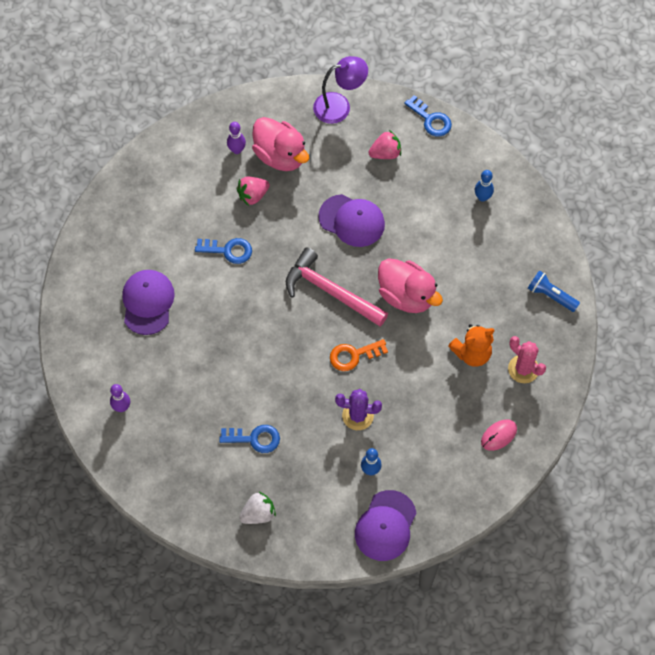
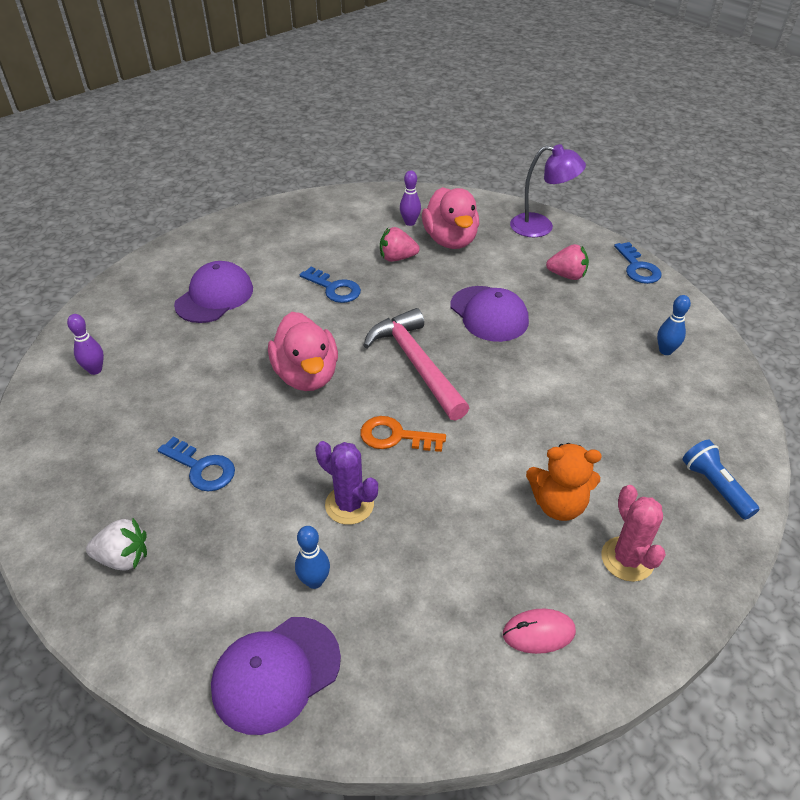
camera: 30 degrees right, 20 degrees down
(406, 296) = (507, 405): pink duck -> pink duck (306, 375)

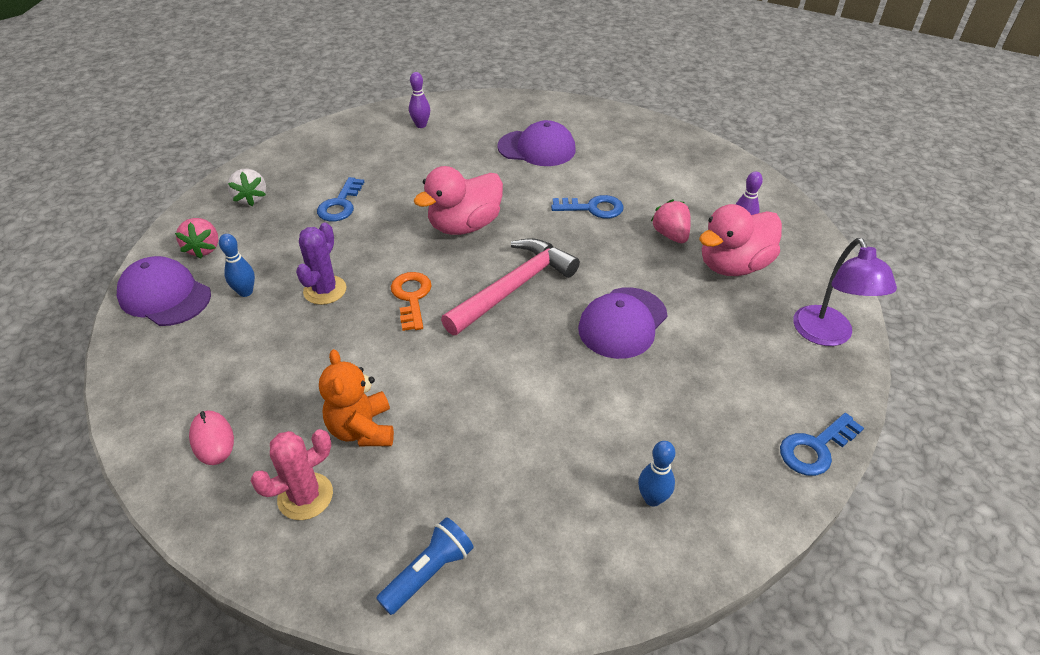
camera: 70 degrees right, 0 degrees up
(334, 288) = (592, 208): blue key -> blue key turned 105 degrees counterclockwise
(567, 275) = (742, 377): pink strawberry -> pink strawberry (204, 249)

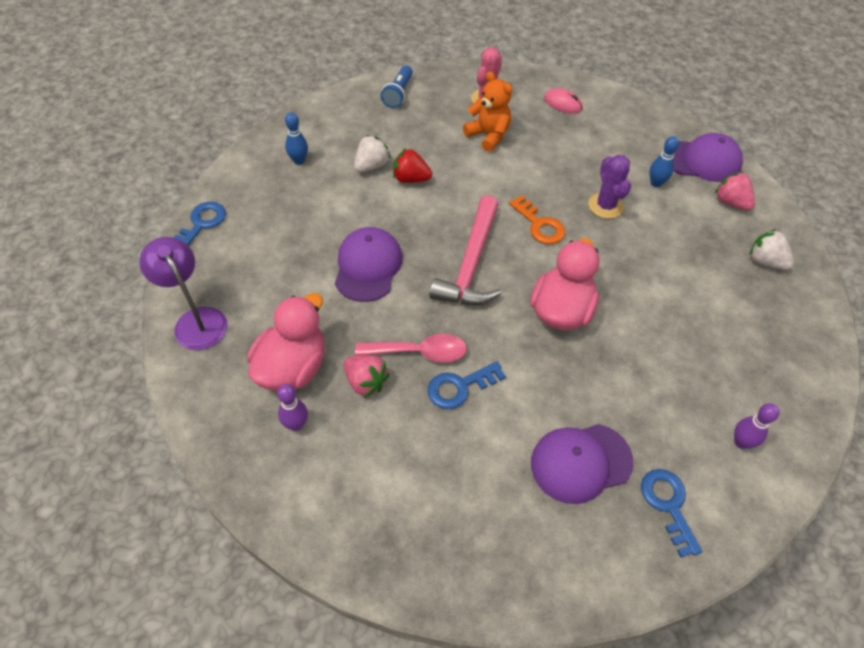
camera: 150 degrees right, 10 degrees up
(340, 204) = (687, 287): blue key -> blue key (668, 505)
(512, 406) = (410, 179): none -> red strawberry
(552, 447) = (371, 166): none -> white strawberry
(612, 239) = (419, 352): none -> pink spoon

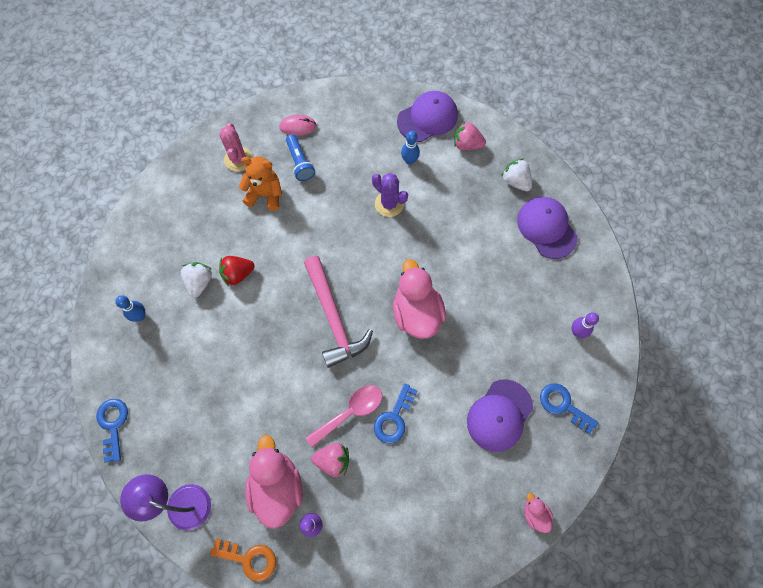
camera: 35 degrees left, 15 degrees up
(368, 266) = (265, 371): purple cap -> purple cap (546, 228)
(398, 94) = (166, 198): blue flashlight -> blue flashlight (300, 162)
(539, 225) = (356, 251): orange key -> orange key (249, 559)
(546, 594) = (535, 514): none -> pink duck
(765, 261) = (515, 181): white strawberry -> white strawberry turned 45 degrees clockwise

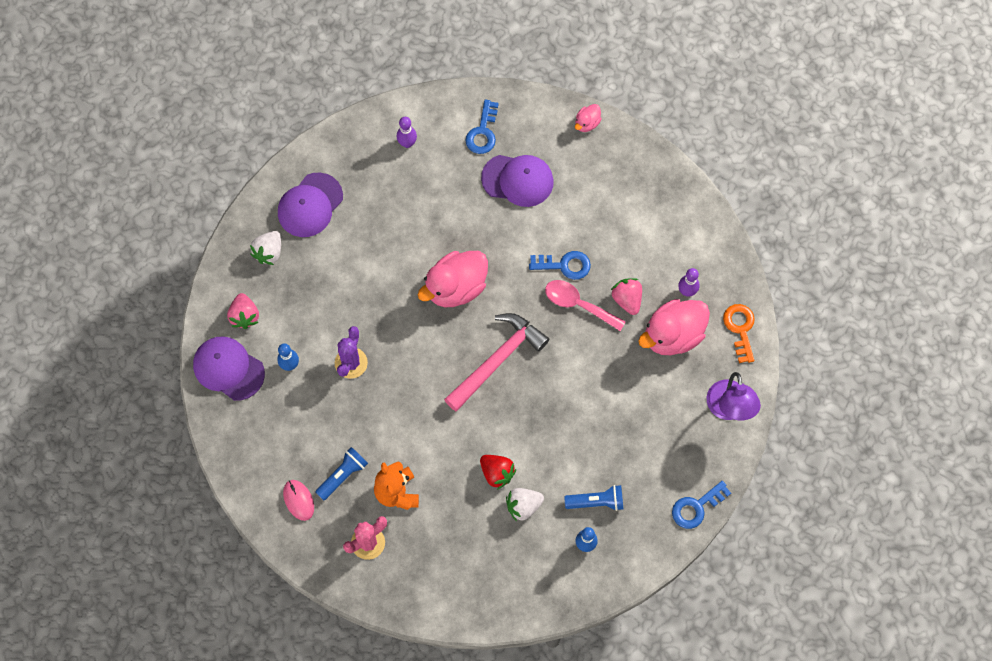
camera: 115 degrees left, 0 degrees up
(168, 341) = (596, 502): none -> blue flashlight

